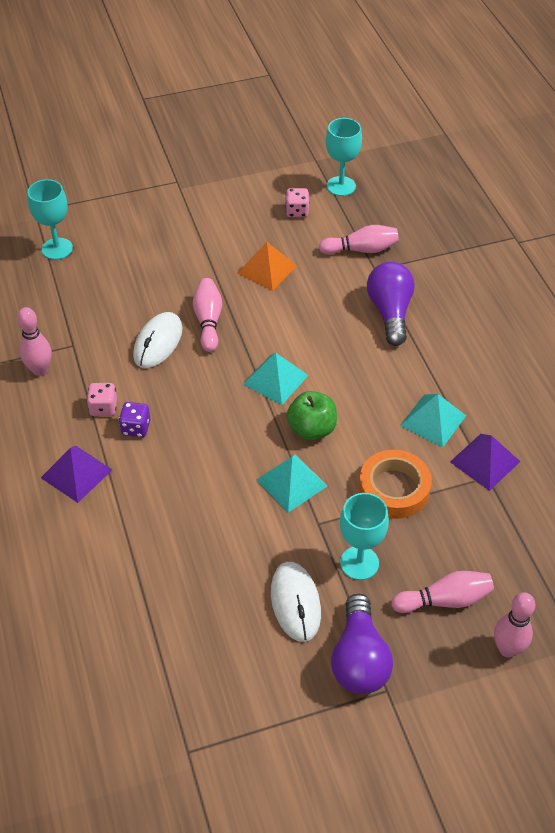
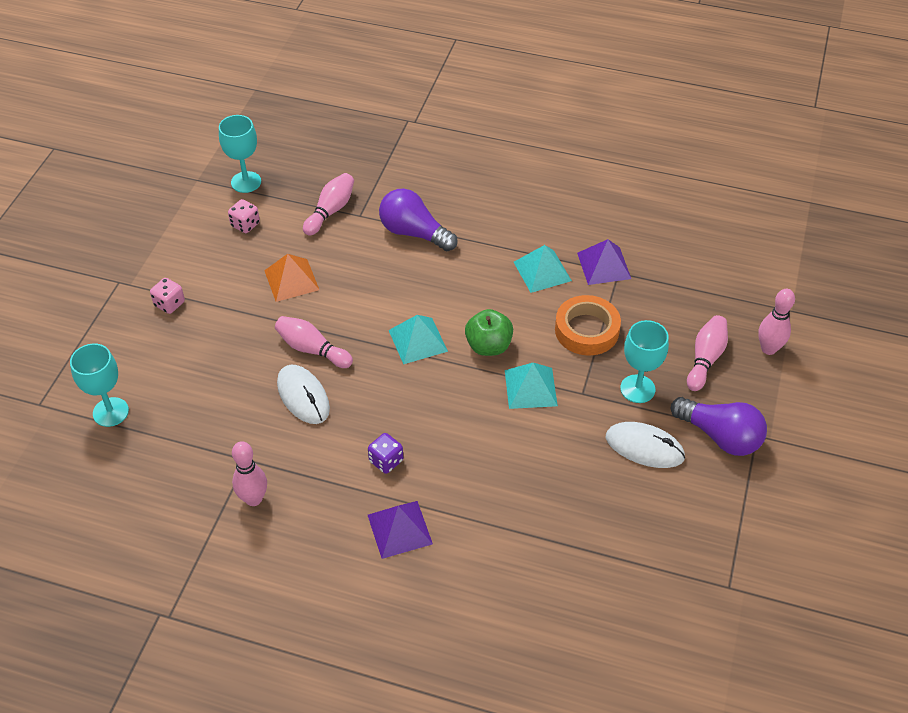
camera: 55 degrees left, 0 degrees up
(103, 408) = (342, 473): pink dice -> pink dice (169, 304)

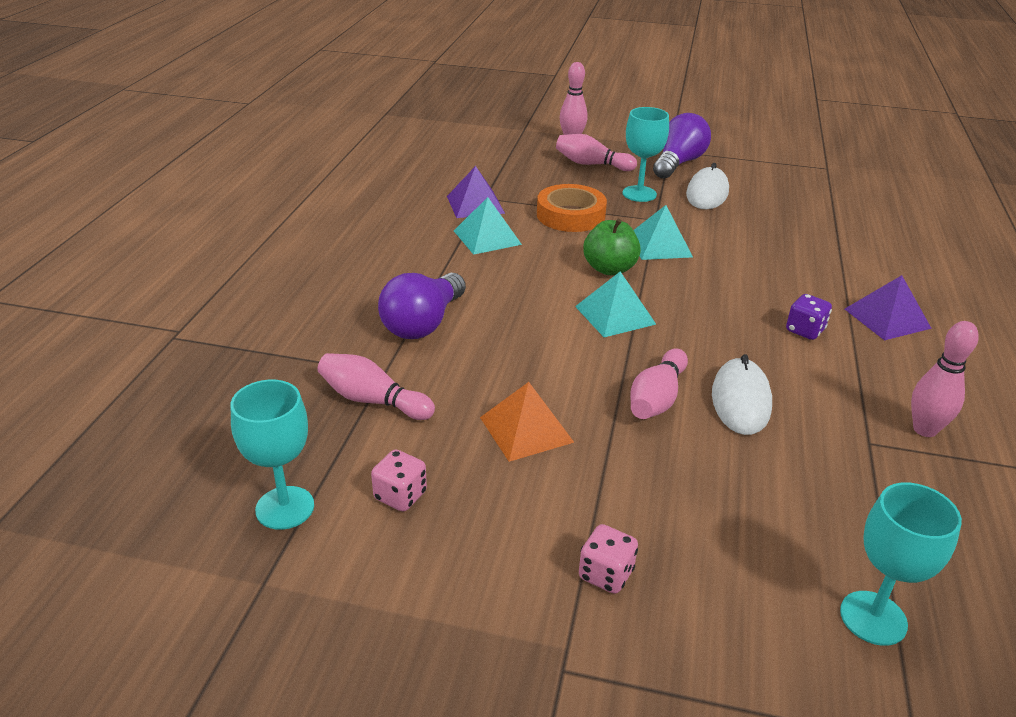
camera: 95 degrees left, 15 degrees down
(303, 396) = (740, 400): white mouse -> white mouse turned 45 degrees counterclockwise

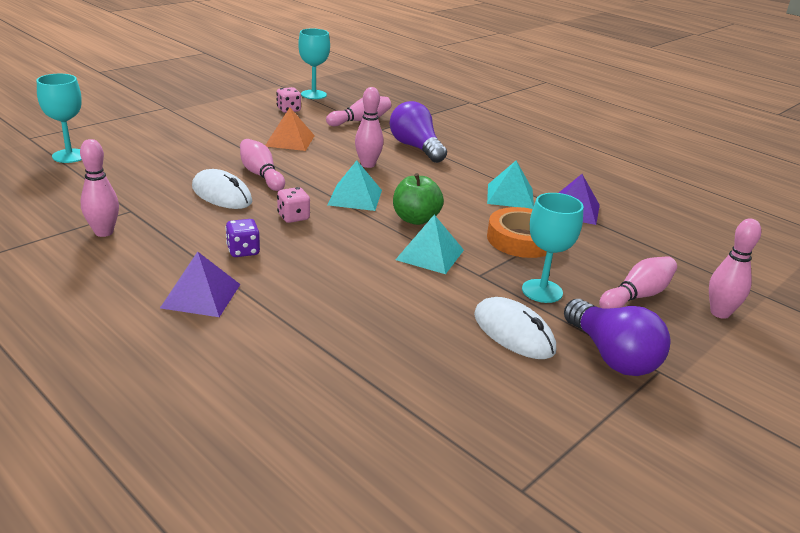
camera: 120 degrees right, 5 degrees down
(521, 337) = (368, 164): none -> pink bowling pin
(606, 574) = (185, 125): pink dice -> pink dice (293, 217)

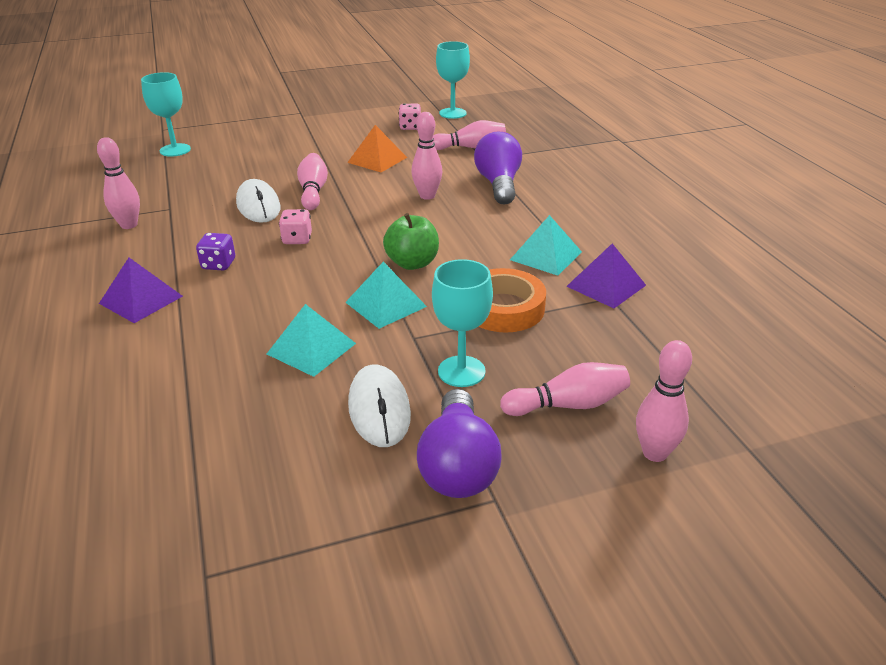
camera: 30 degrees right, 5 degrees up
(355, 197) = (377, 229): turquoise pyramid -> turquoise pyramid (311, 348)

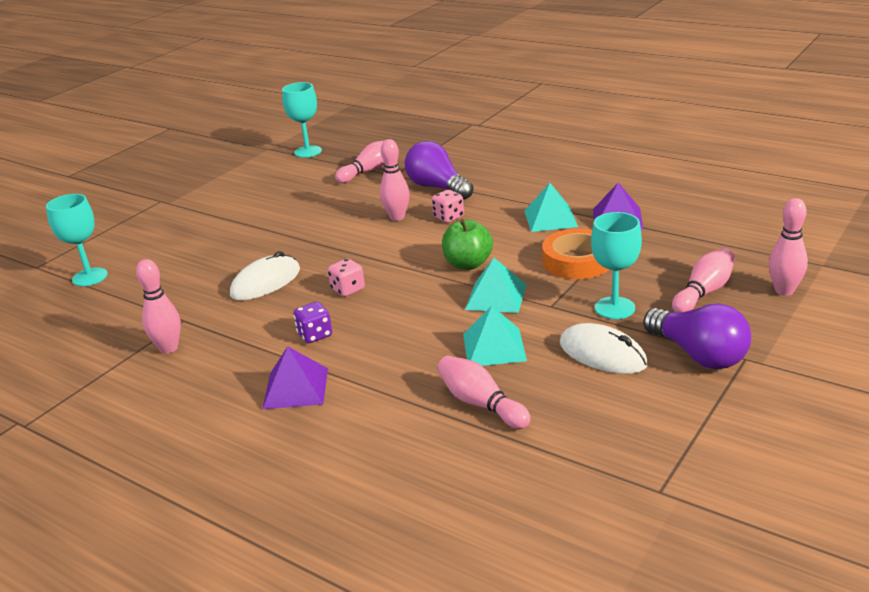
camera: 35 degrees left, 5 degrees down
(258, 205) = (266, 282): white mouse -> white mouse turned 75 degrees counterclockwise
(313, 191) = (295, 253): pink bowling pin -> pink bowling pin (481, 404)
(377, 159) = (307, 209): orange pyramid -> none
(410, 127) = (290, 175): pink dice -> pink dice (448, 217)

